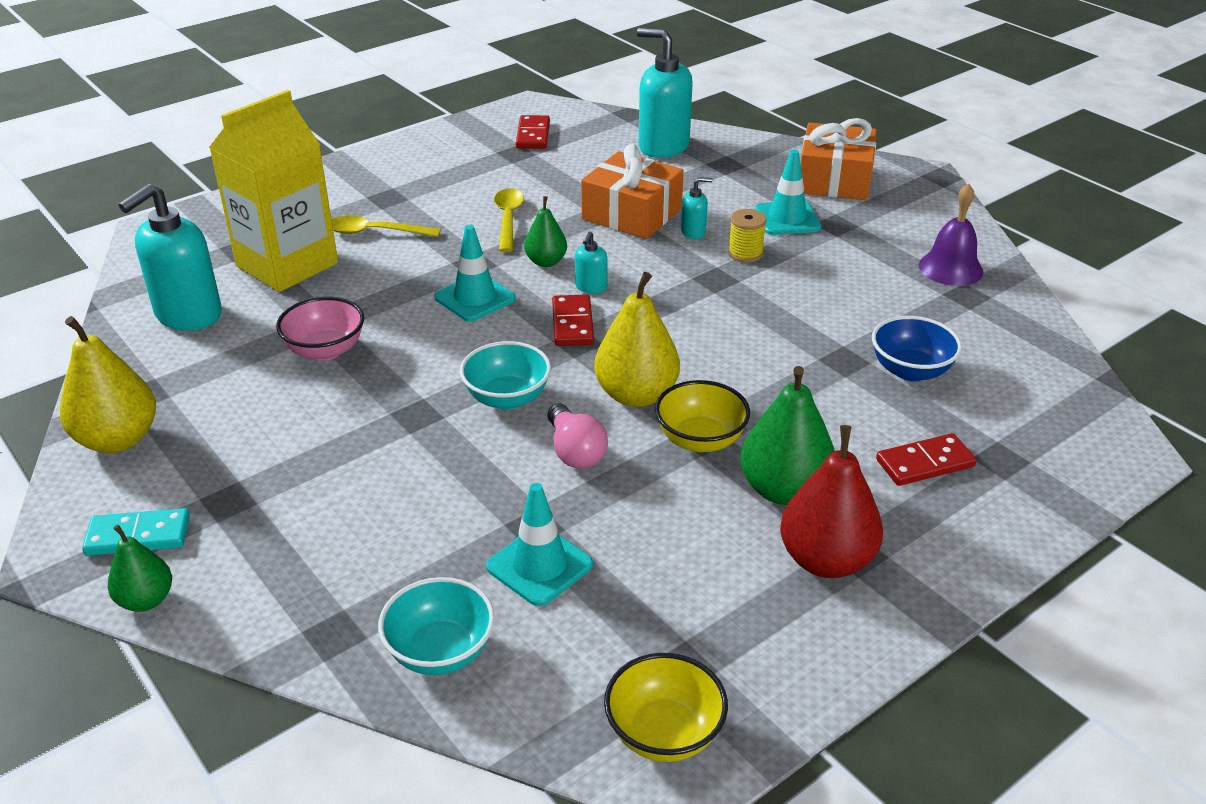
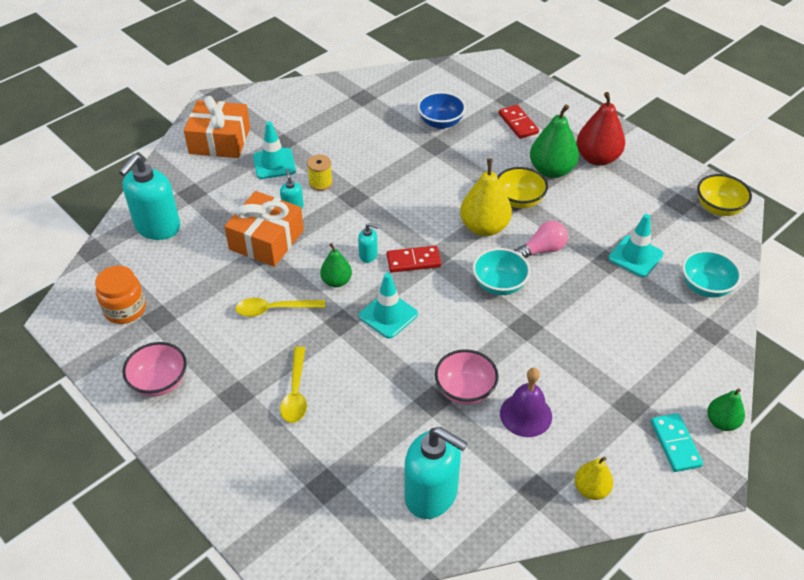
camera: 95 degrees left, 10 degrees up
(118, 439) = (591, 489): yellow pear -> yellow pear, size x0.59
(287, 265) = (350, 443): yellow carton -> none
(423, 157) = (159, 382): none -> pink bowl
(533, 135) = (125, 309): red domino -> orange jar
(950, 268) = (334, 100): purple bell -> purple bell (526, 415)

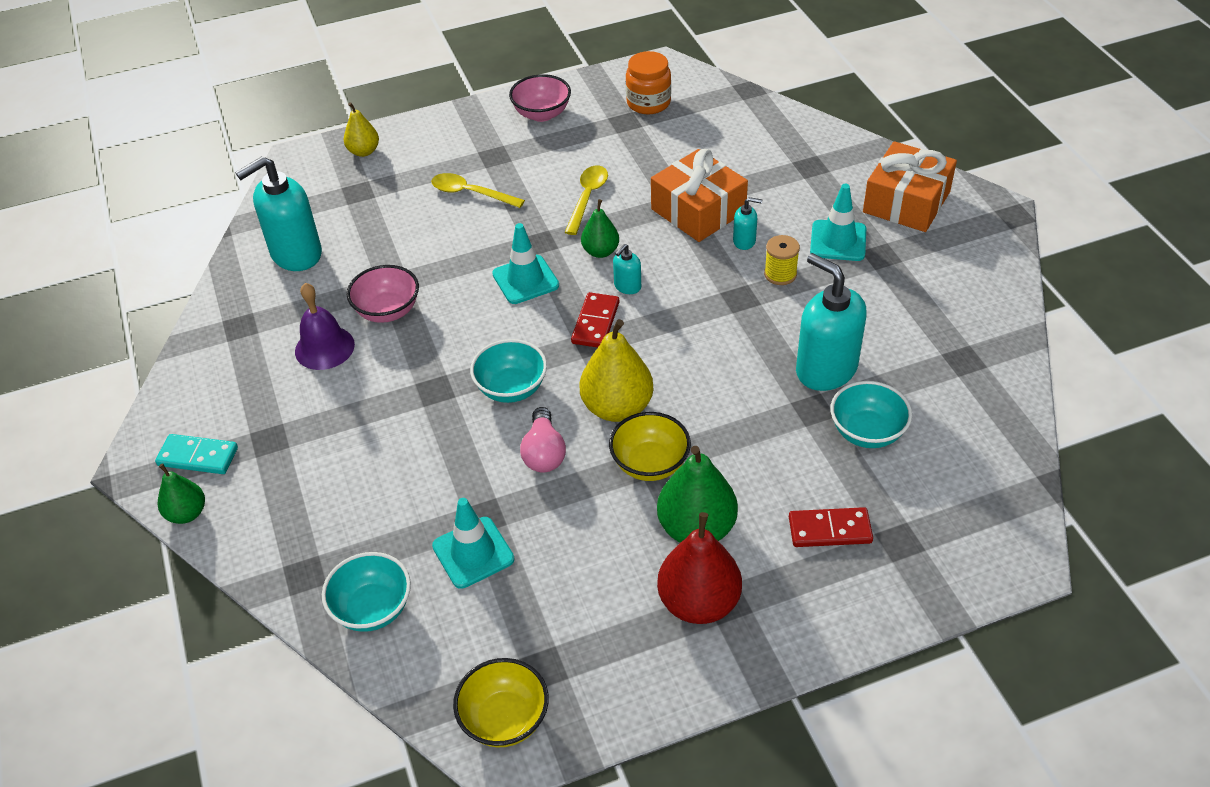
camera: 115 degrees right, 0 degrees up
(157, 227) = (762, 135): turquoise soap dispenser -> turquoise soap dispenser (825, 369)
(440, 123) = (867, 432): blue bowl -> turquoise bowl
(591, 489) = (209, 366): yellow pear -> yellow pear (364, 151)

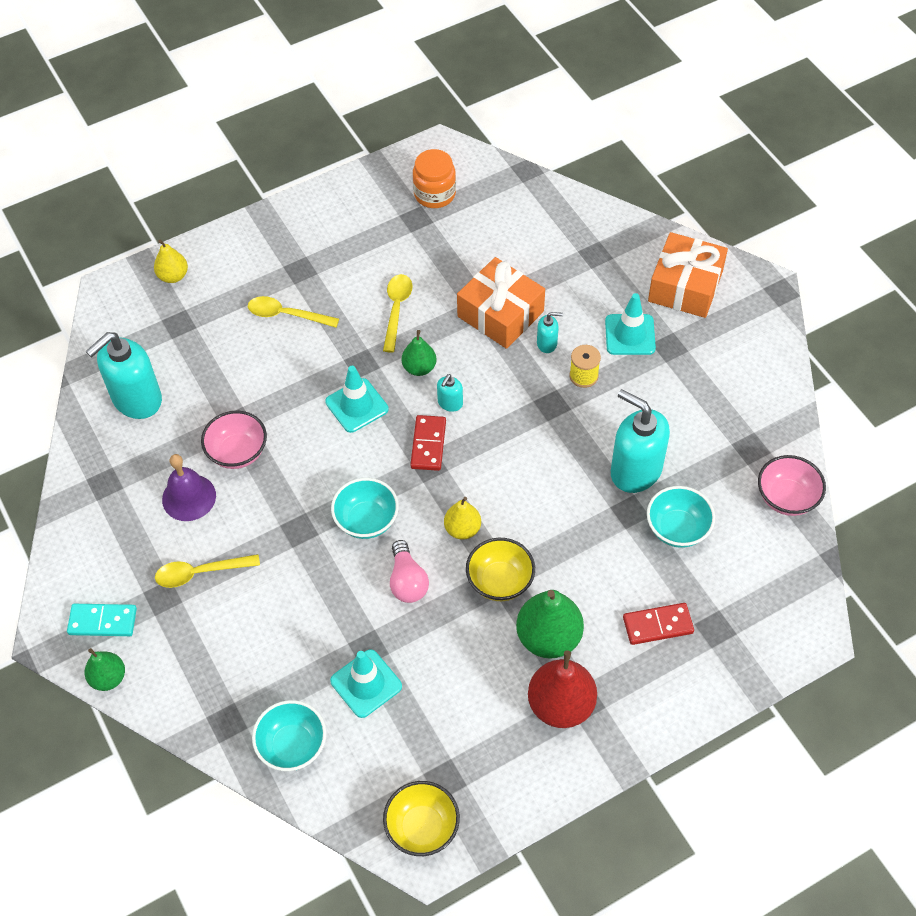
camera: 10 degrees left, 10 degrees up
(316, 420) = (200, 573): none -> yellow spoon
(542, 114) = (335, 216): pink bowl -> pink bowl (786, 498)
(617, 407) = (462, 529): yellow pear -> yellow pear, size x0.59

